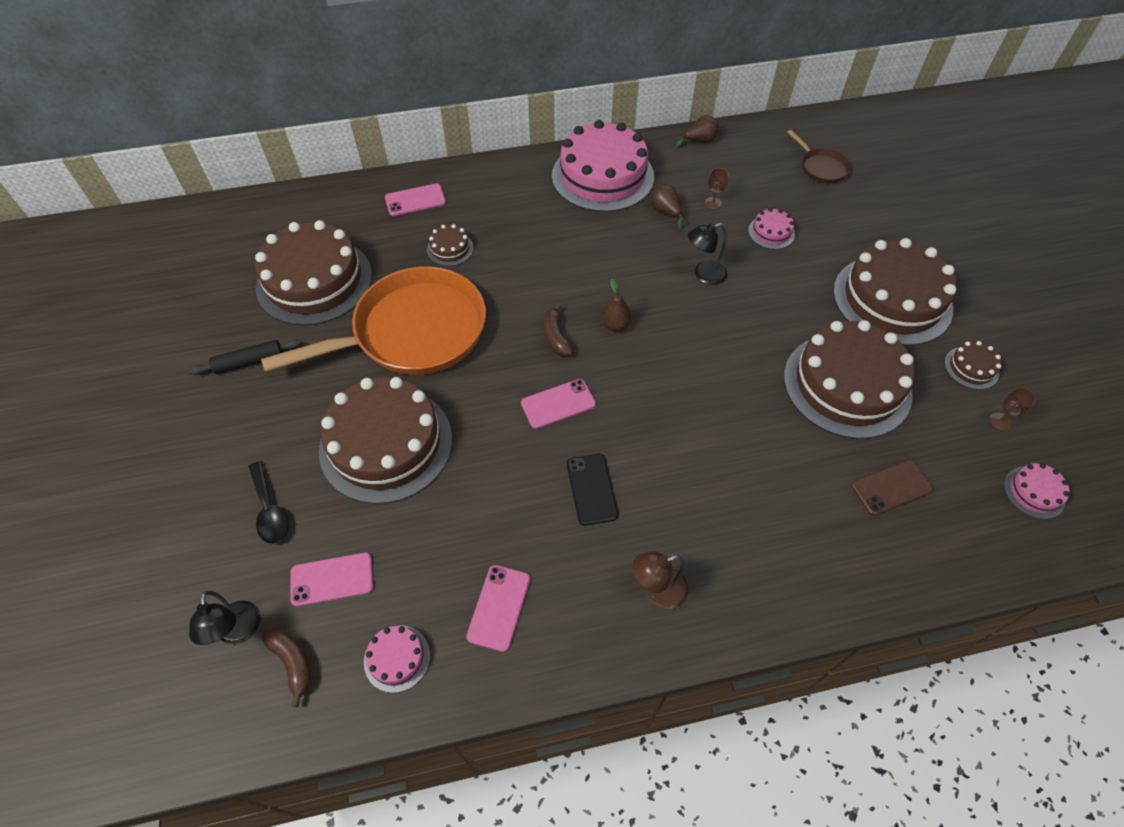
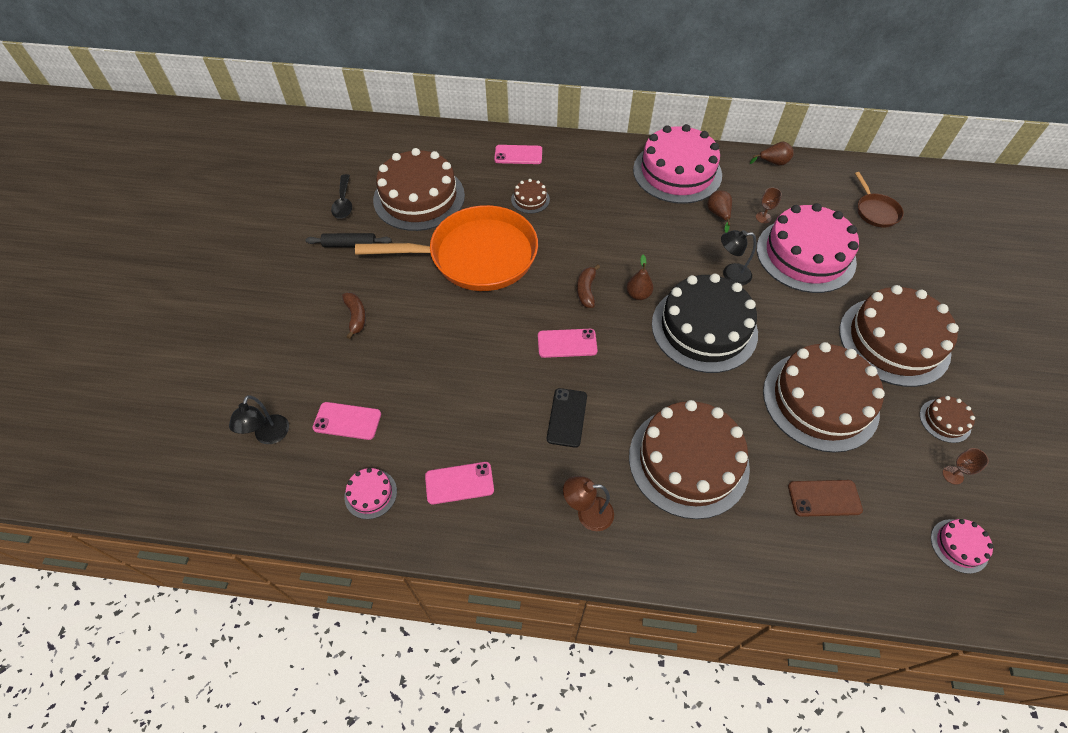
camera: 20 degrees right, 0 degrees up
(270, 510) = (323, 357): black spoon -> black spoon (343, 203)
(293, 663) = (297, 471): brown banana -> brown banana (356, 317)
(386, 444) = (424, 334): brown cake -> brown cake (688, 461)
(499, 607) = (459, 483): pink phone -> pink phone turned 45 degrees clockwise
(699, 342) = (704, 328): none -> black cake
(771, 232) = (805, 255): pink cake -> pink cake, size x2.36

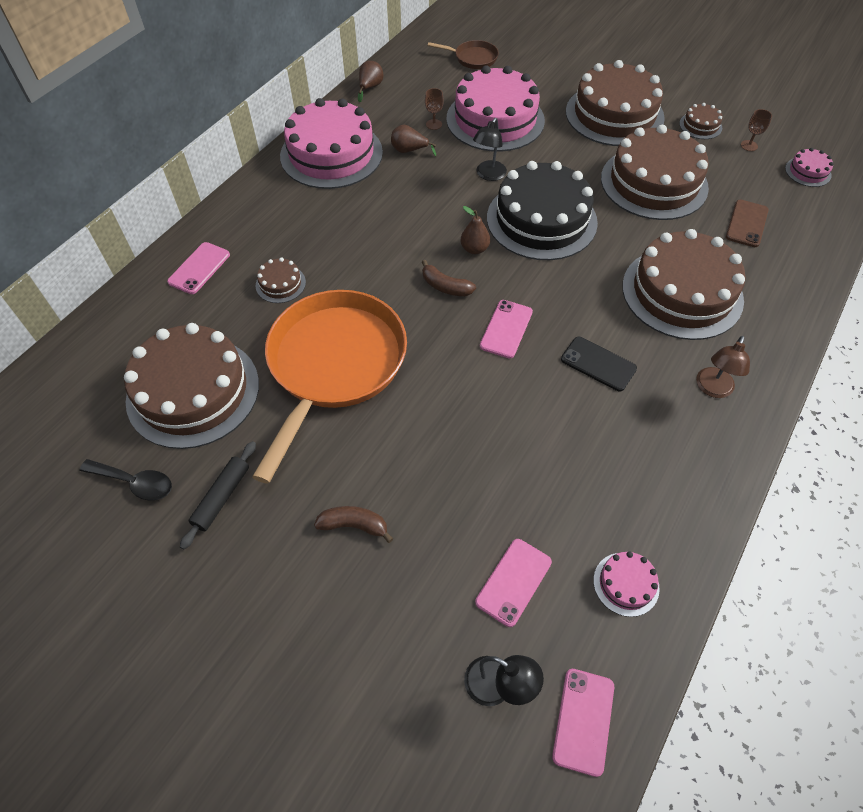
camera: 65 degrees left, 0 degrees up
(459, 483) = (642, 488): pink phone -> pink phone (583, 721)

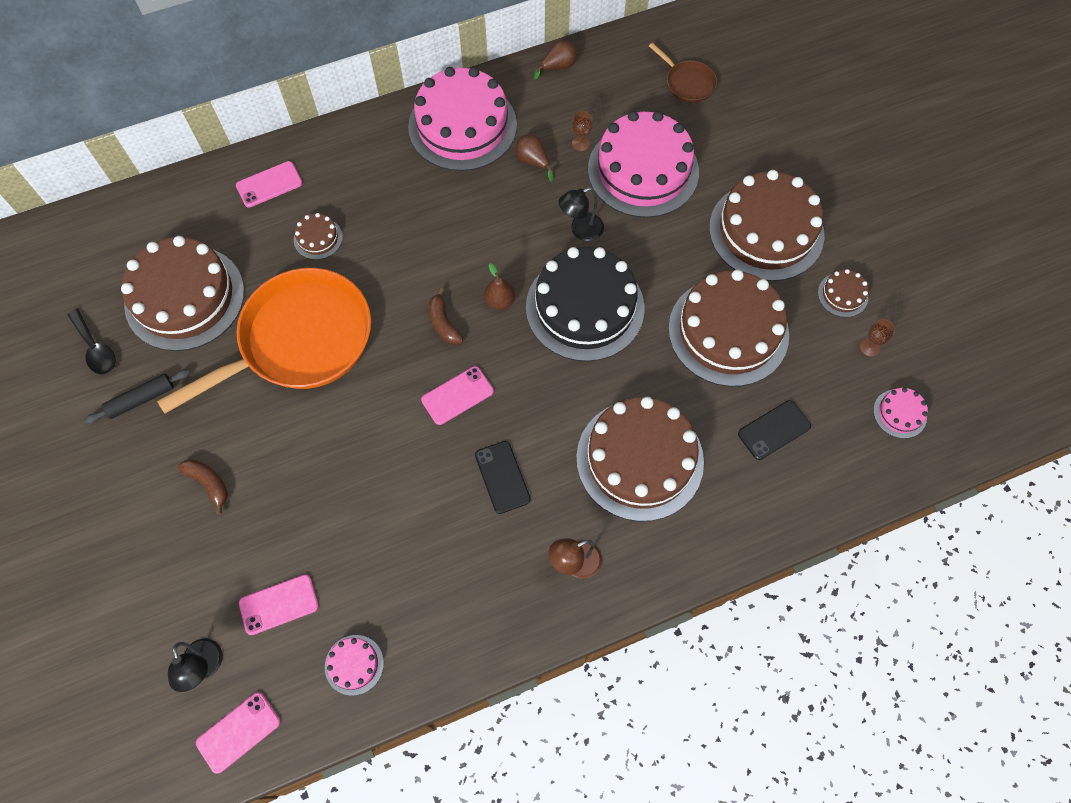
camera: 35 degrees right, 10 degrees up
(746, 223) = (774, 430): brown phone -> black phone

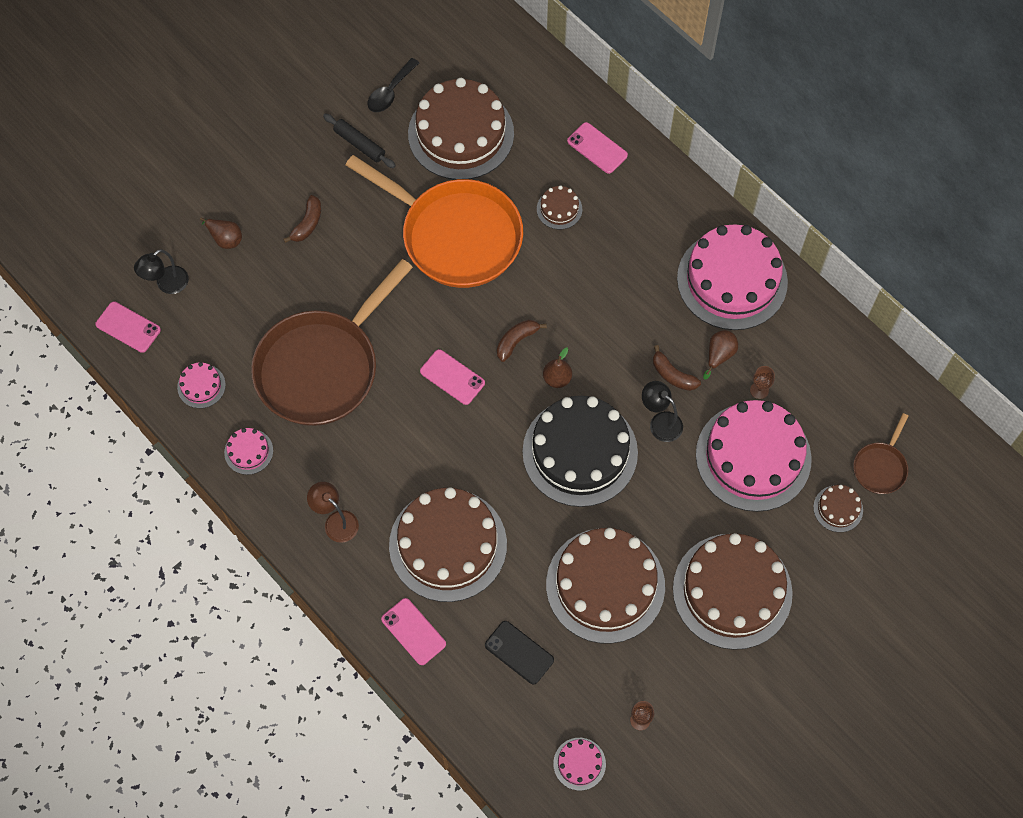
camera: 70 degrees right, 0 degrees up
(279, 604) = (229, 314): pink phone -> pink phone (413, 631)
(389, 521) = (322, 367): none -> brown pan
(457, 634) = (248, 451): none -> pink cake
(502, 477) = (391, 439): black phone -> none
(537, 204) = (672, 375): none -> brown banana
(558, 66) = (843, 340): brown pear -> brown pear (225, 238)
(842, 295) = (689, 681): brown cake -> brown cake (838, 508)

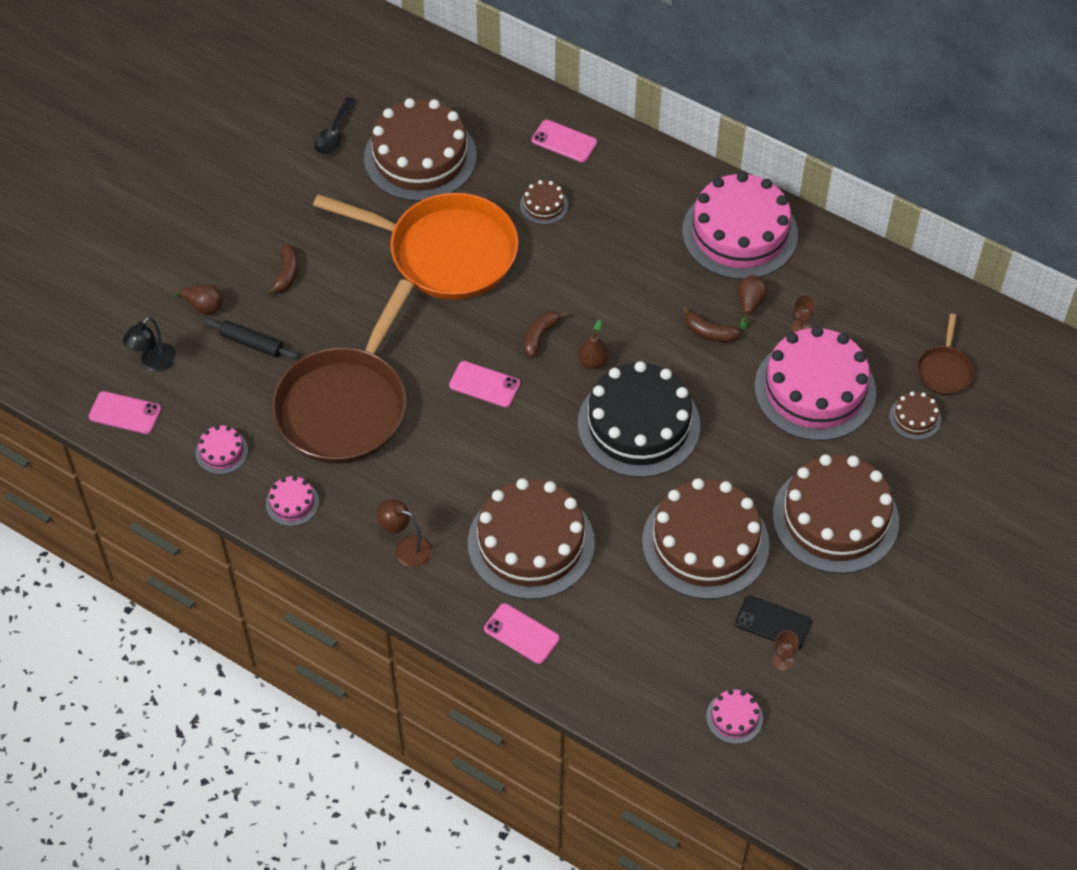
camera: 15 degrees left, 10 degrees down
(359, 144) = (317, 188): black rolling pin -> black rolling pin (252, 343)
(519, 652) = (638, 627): black phone -> black phone (773, 622)
(660, 422) = (711, 378): black lamp -> none

